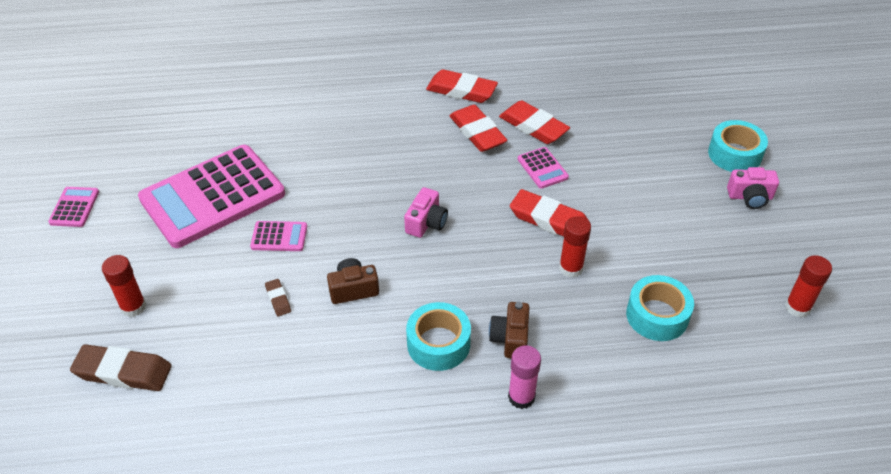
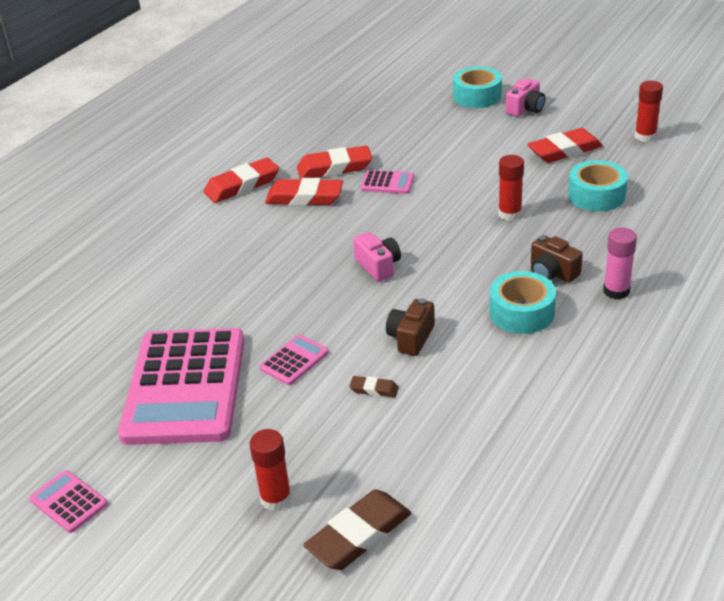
camera: 50 degrees left, 10 degrees down
(549, 220) = (448, 203): red eraser -> red eraser (564, 151)

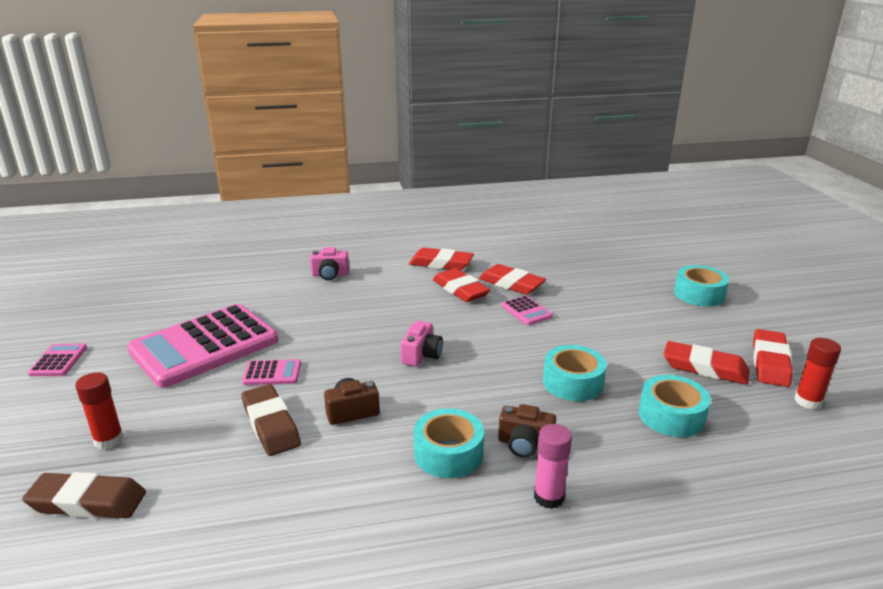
camera: 45 degrees right, 10 degrees down
(374, 389) = (271, 424): brown eraser -> brown eraser, size x2.08
(510, 214) = (573, 382): red glue stick -> turquoise tape
(525, 109) = (725, 322): pink camera -> pink camera (330, 274)
(552, 273) = (525, 444): brown camera -> brown camera turned 75 degrees counterclockwise
(591, 123) = (770, 362): none -> red eraser

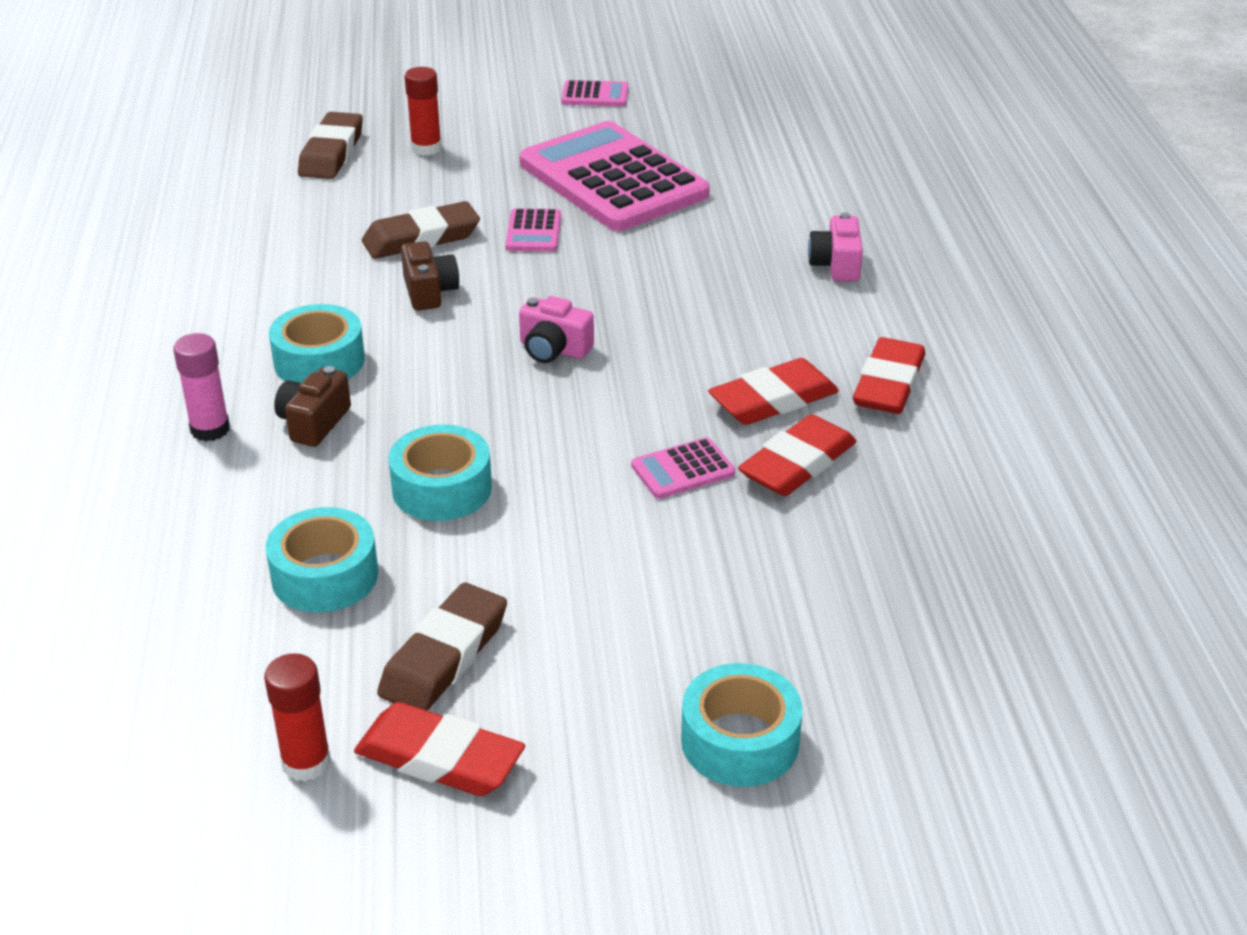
camera: 95 degrees right, 10 degrees up
(705, 368) = (444, 656): red eraser -> brown eraser

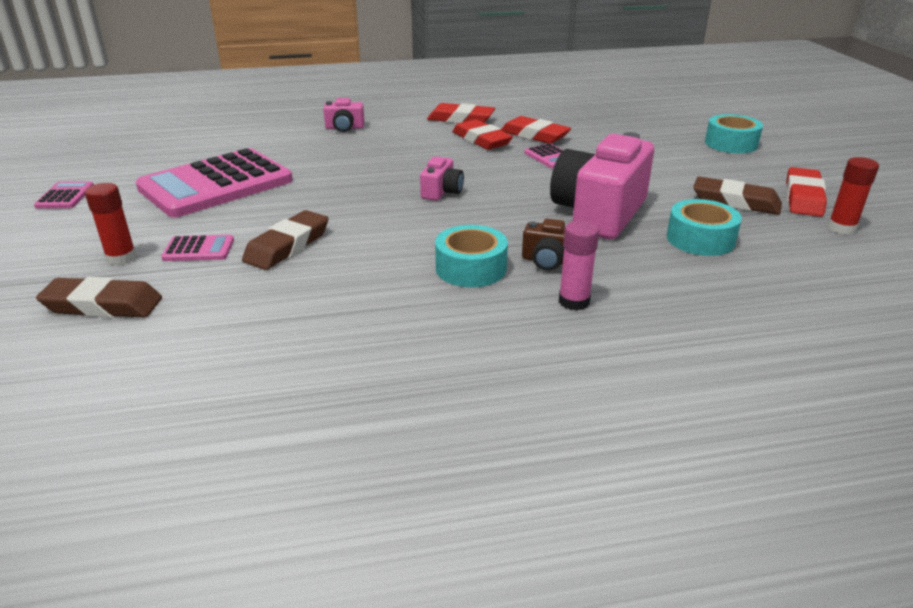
camera: 95 degrees left, 5 degrees down
(421, 238) = (287, 246): brown eraser -> brown eraser turned 60 degrees clockwise
(429, 292) = (370, 236): brown camera -> none
(442, 488) = (598, 213): turquoise tape -> pink camera
(533, 232) = (287, 206): pink calculator -> pink calculator (199, 249)

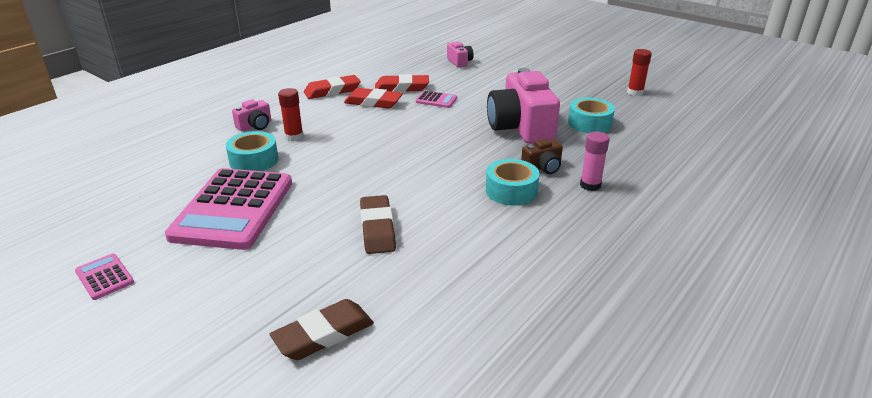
camera: 40 degrees left, 0 degrees up
(121, 258) = (267, 297): red glue stick -> red glue stick (294, 136)
(199, 249) = (317, 261): pink calculator -> none
(442, 192) = (411, 149): pink camera -> pink camera (459, 62)
(731, 143) = (517, 58): turquoise tape -> turquoise tape (254, 160)
(735, 202) = (572, 94): brown eraser -> none
(803, 197) = (596, 81): red eraser -> none

